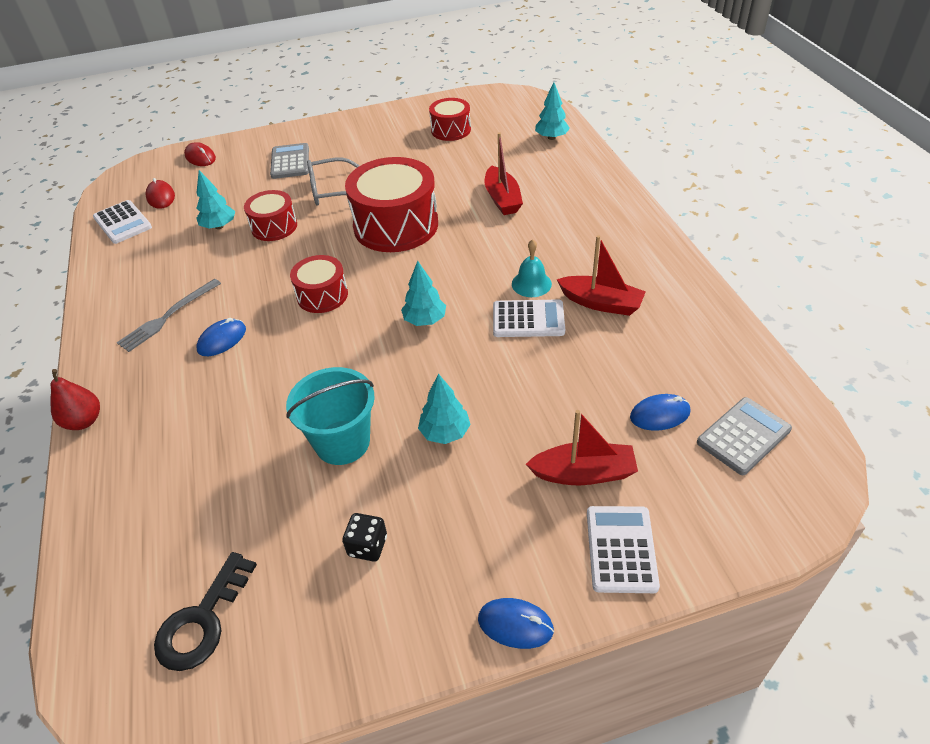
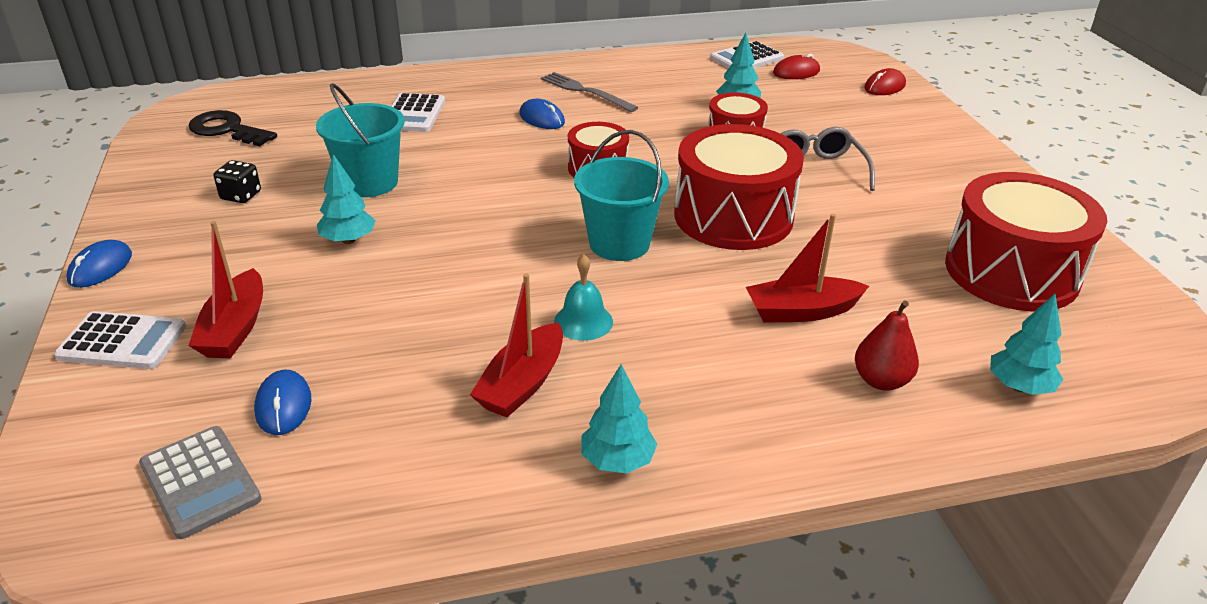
camera: 90 degrees right, 10 degrees down
(84, 421) = (460, 70): red pear -> red pear (881, 381)
(290, 162) = (884, 141): grey calculator -> none
(425, 320) = (533, 233): turquoise tree -> turquoise tree (617, 461)
(435, 275) = (619, 243): none -> turquoise bucket
(451, 130) = (1011, 272): red drum -> red drum, size x1.83
(528, 319) = (508, 312): white calculator -> white calculator (413, 114)

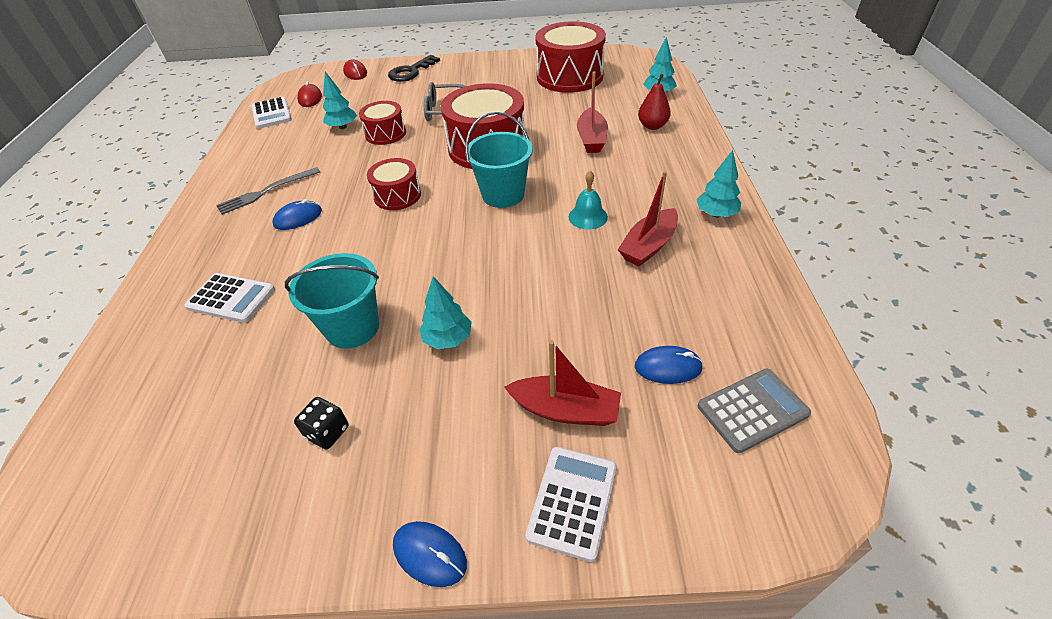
camera: 75 degrees left, 10 degrees up
(227, 130) = (151, 466): black key -> black key (410, 72)
(522, 384) = (648, 246): red boat -> red boat turned 90 degrees clockwise

